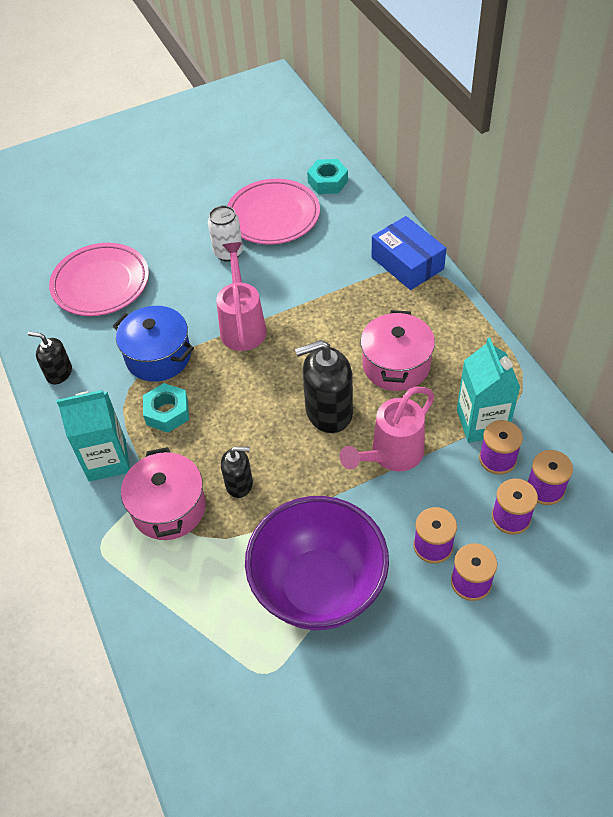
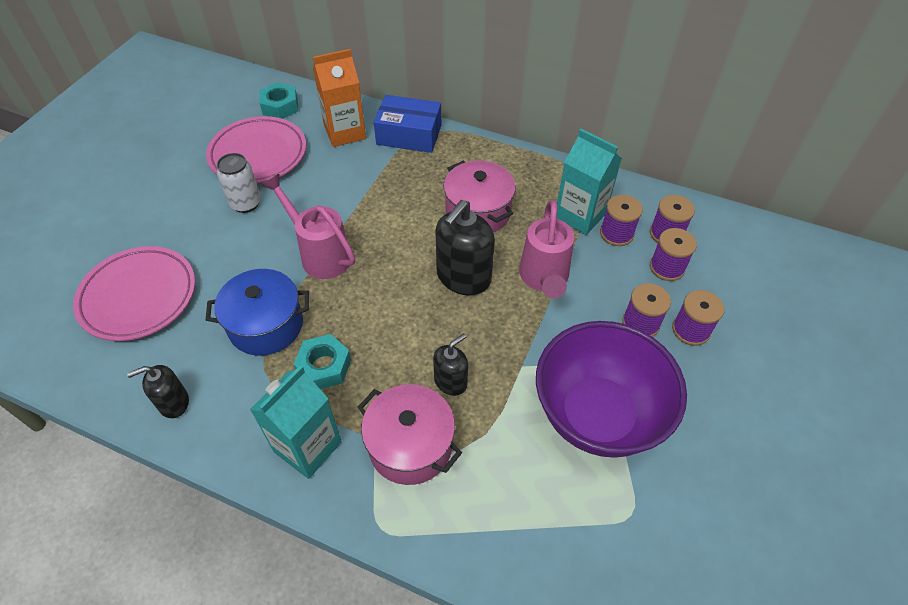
camera: 45 degrees left, 0 degrees up
(356, 232) = (345, 132): none -> orange carton

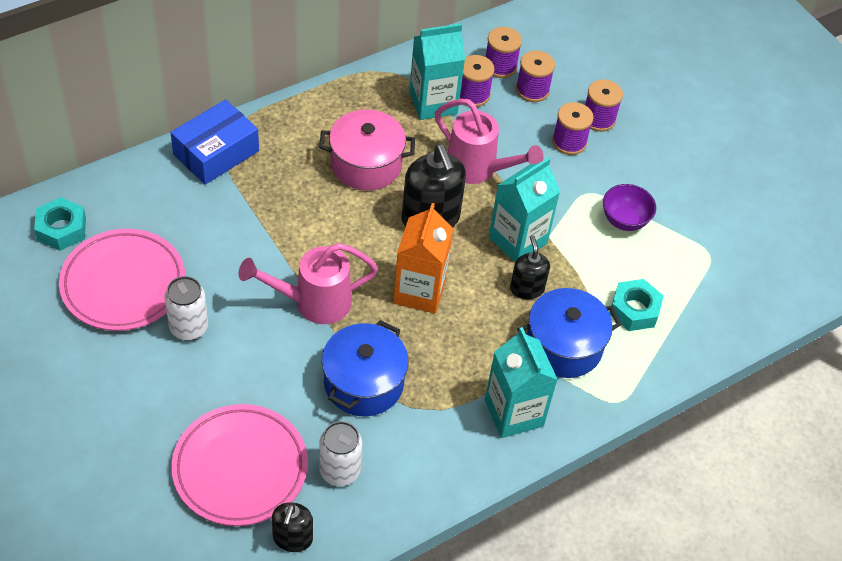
camera: 60 degrees left, 0 degrees up
(171, 357) = (339, 471): none -> white can
(174, 403) = (394, 489): black soap dispenser -> black soap dispenser (292, 538)
(324, 366) = (444, 363): turquoise nut -> turquoise nut (634, 310)
(345, 132) = (161, 198): orange carton -> orange carton (419, 291)
(410, 445) = (563, 346): pink pot -> blue pot
(496, 346) = (517, 240): none -> turquoise carton
(597, 415) = (624, 220): purple bowl -> purple bowl, size x0.43

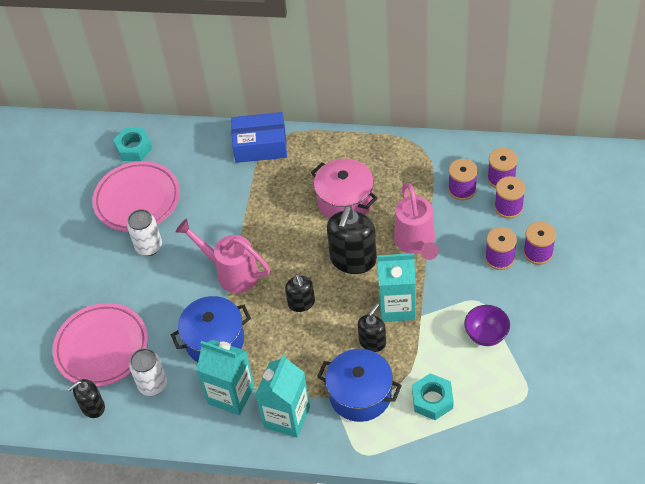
camera: 50 degrees right, 0 degrees up
(419, 291) = (301, 303): orange carton -> black soap dispenser
(433, 103) = (428, 181): turquoise carton -> turquoise carton (231, 395)

